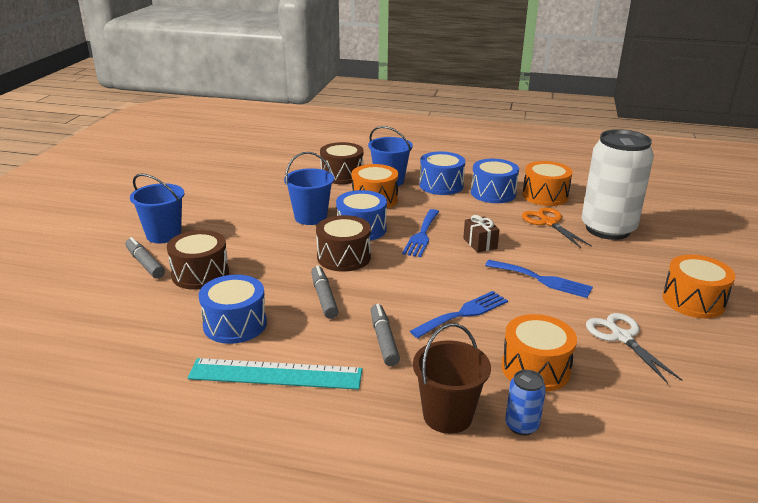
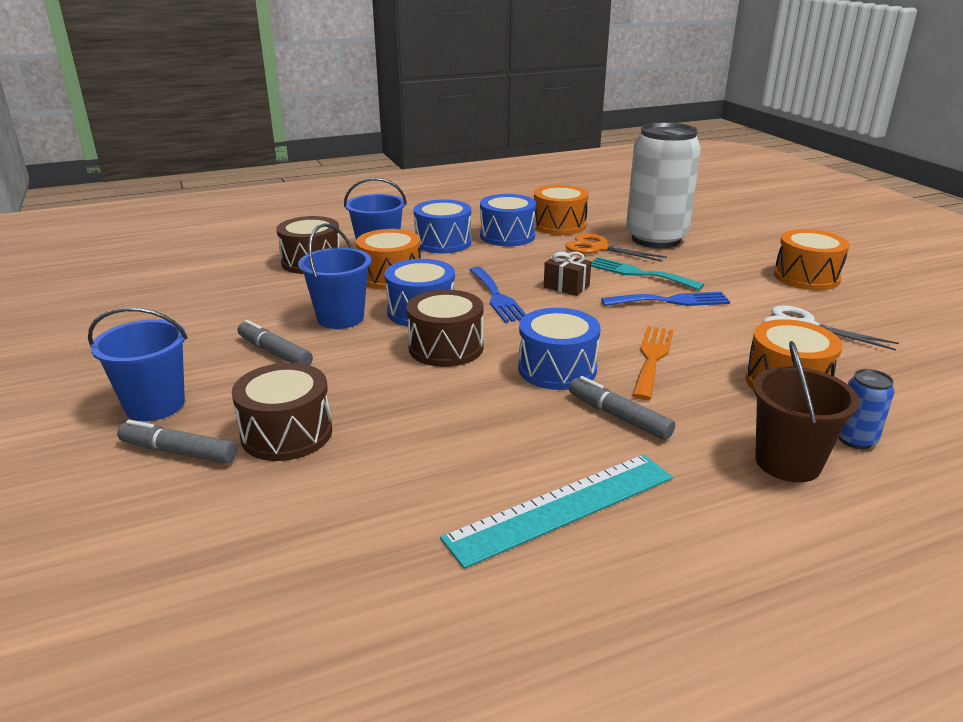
camera: 35 degrees left, 0 degrees up
(235, 324) = (426, 474): blue drum -> blue drum (557, 369)
(324, 297) = (488, 399): grey marker -> grey marker (275, 353)
(463, 313) = (652, 358): blue fork -> orange fork
(549, 251) = (638, 273): none -> turquoise fork

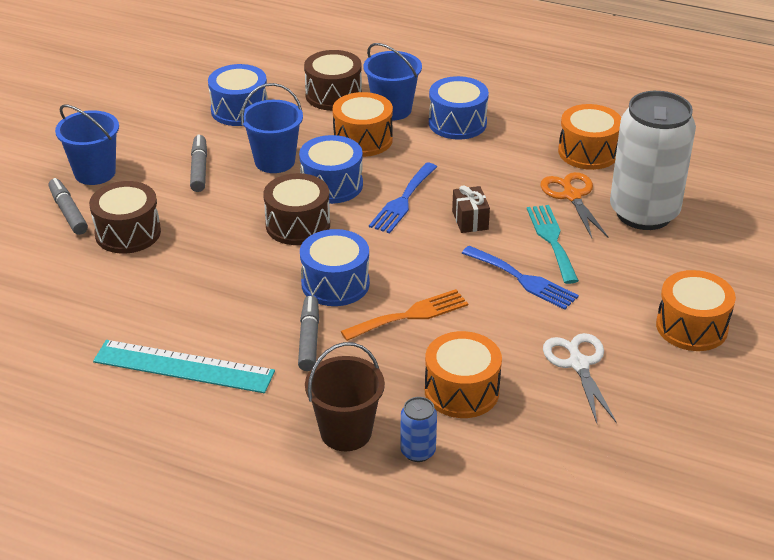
camera: 45 degrees right, 10 degrees up
(507, 236) = (521, 142): blue drum -> blue drum (239, 110)

